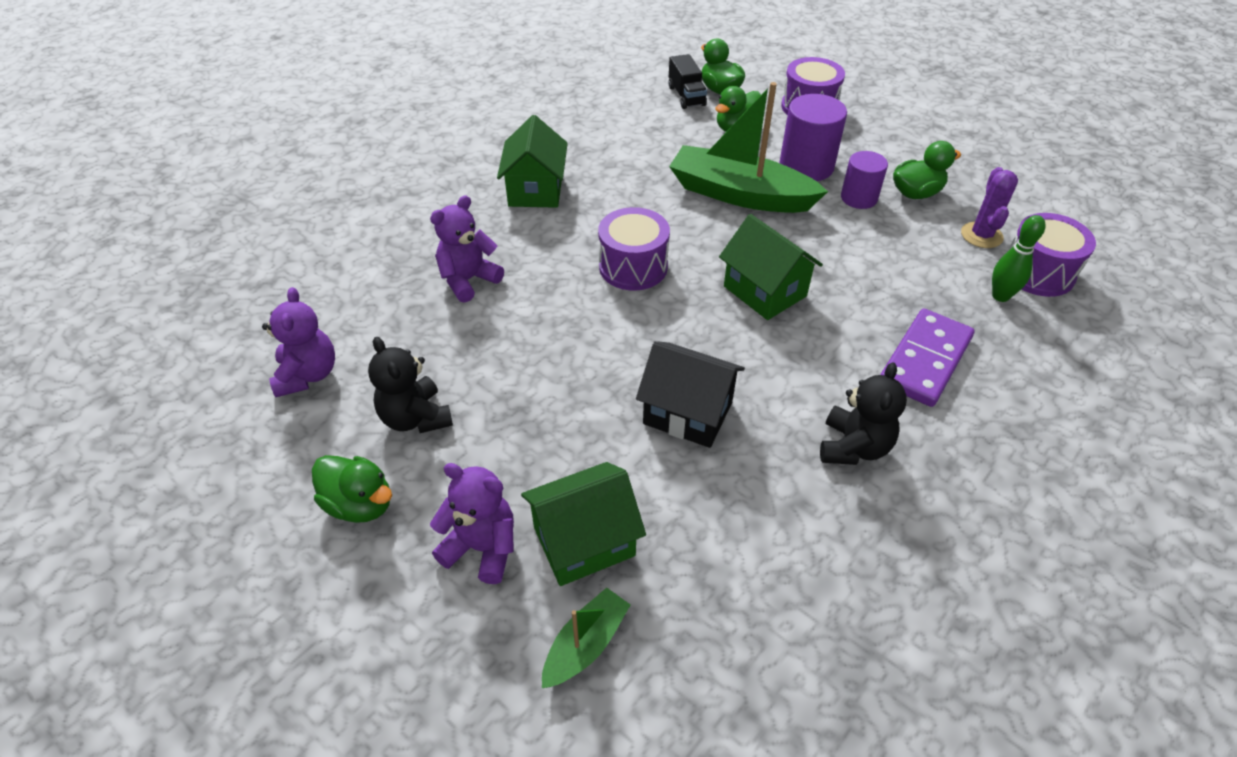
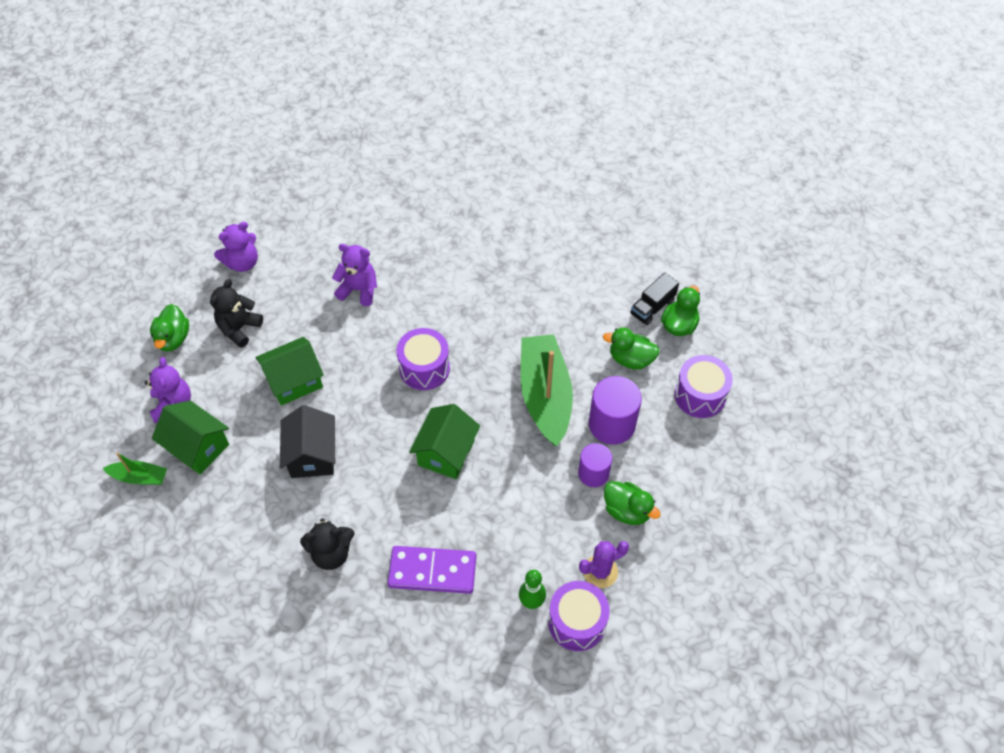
camera: 60 degrees right, 10 degrees up
(535, 190) = (468, 275): green house -> green house (294, 381)

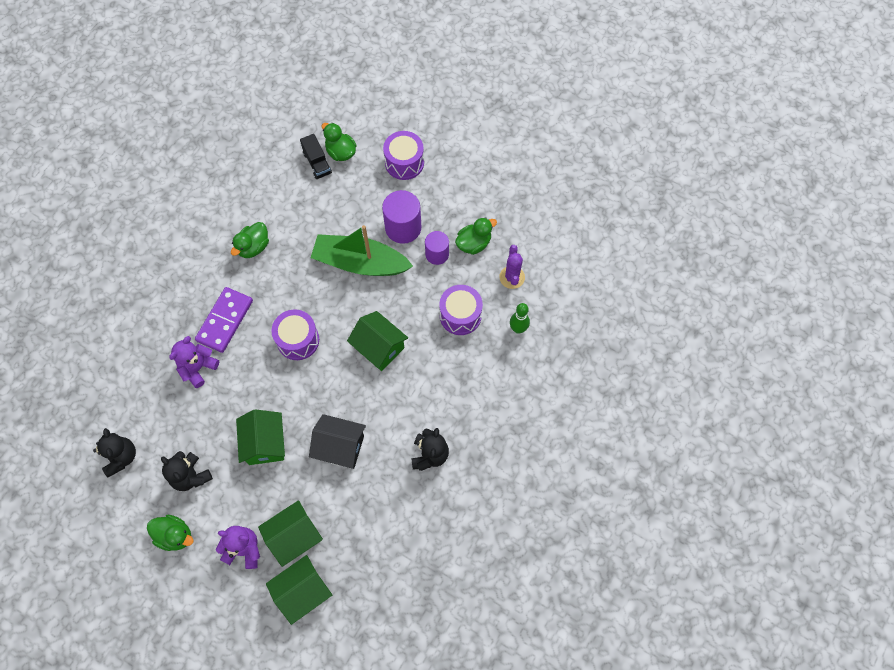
camera: 70 degrees left, 10 degrees up
(139, 477) = (303, 591): green boat -> green house
(242, 263) = (121, 457): purple teddy bear -> black teddy bear
(432, 571) = (471, 387): purple domino -> purple domino (225, 321)
(577, 622) = (542, 305): purple drum -> purple drum (460, 315)
(630, 359) = (355, 195): green duck -> green duck (253, 247)

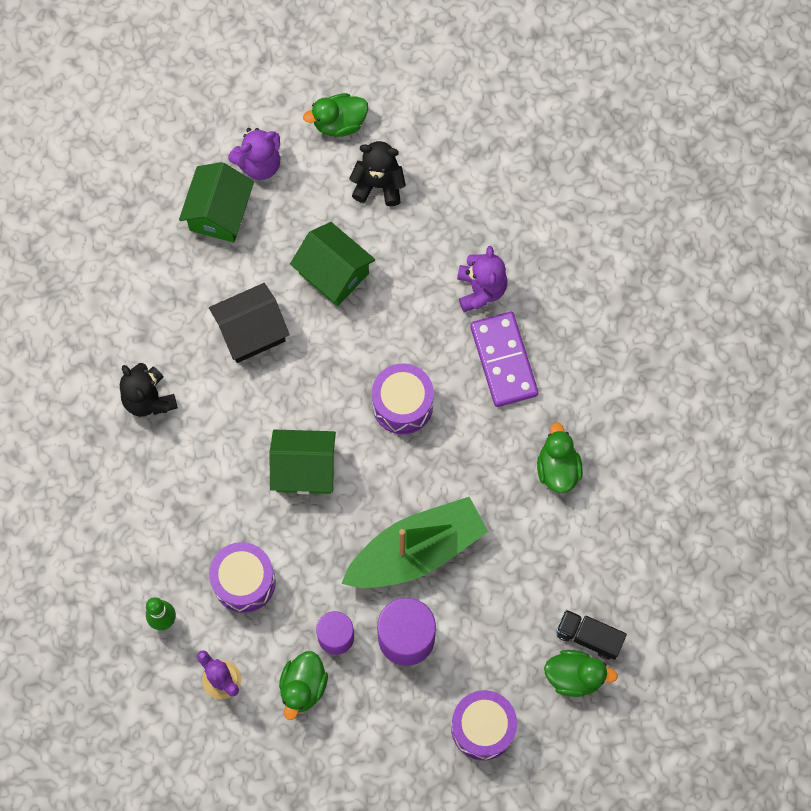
camera: 140 degrees right, 5 degrees up
(121, 457) = (467, 146): black teddy bear -> none
(303, 591) = (166, 174): green house -> none

